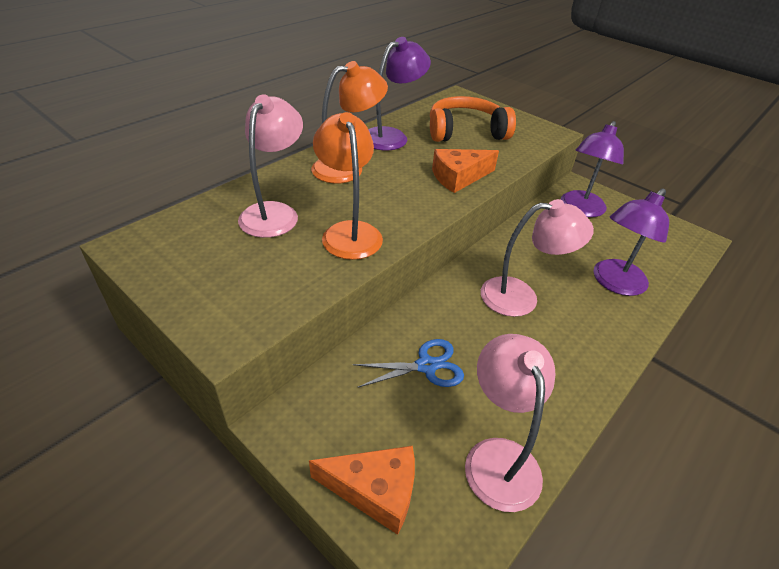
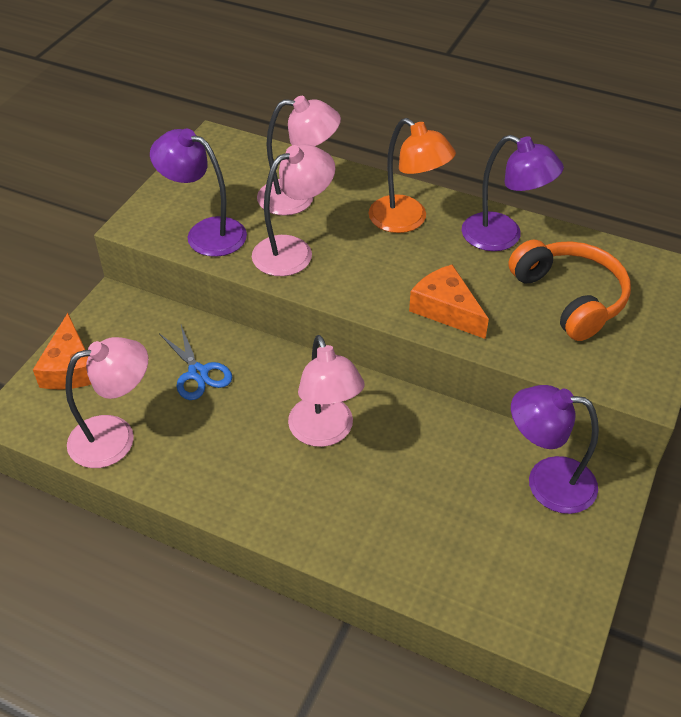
camera: 75 degrees right, 5 degrees up
(349, 232) = (293, 251): orange lamp -> pink lamp
(614, 283) = (393, 524): purple lamp -> purple lamp (205, 233)

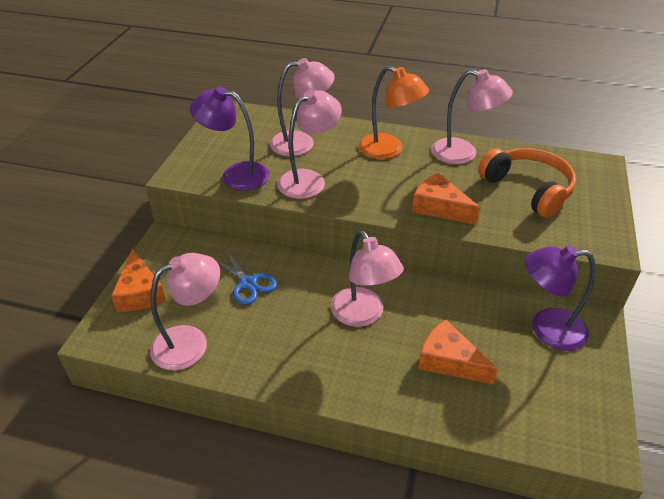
camera: 10 degrees left, 5 degrees down
(412, 504) = (449, 361): none -> orange cheese
(503, 237) = (463, 154): purple lamp -> pink lamp

